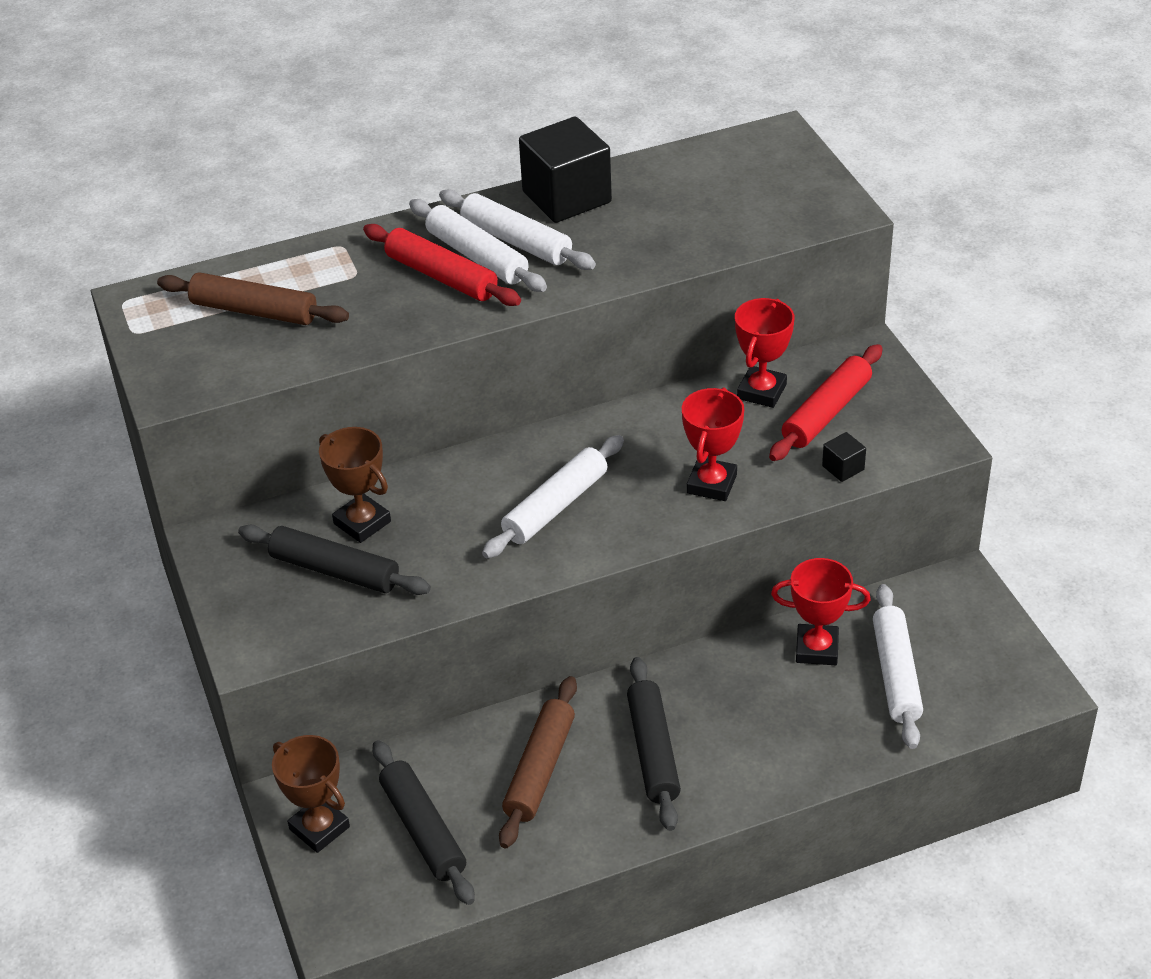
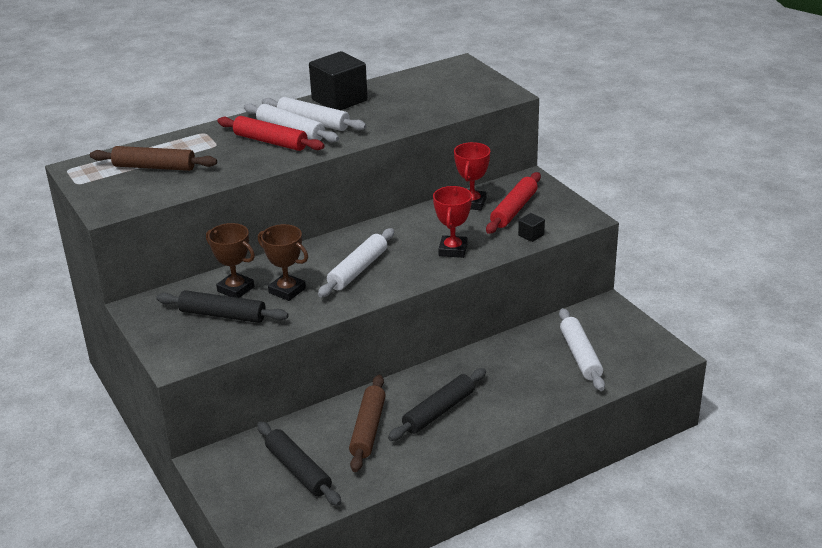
camera: 10 degrees left, 10 degrees down
(319, 828) = (228, 477): brown trophy -> brown trophy (287, 290)
(653, 751) = (438, 411): black rolling pin -> black rolling pin turned 60 degrees clockwise
(817, 649) = (528, 348): red trophy -> none

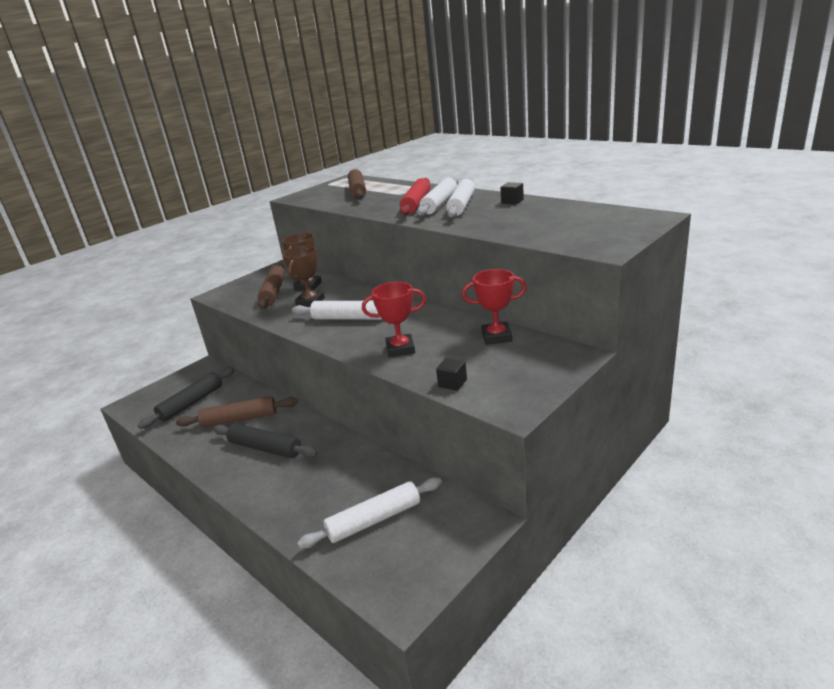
camera: 75 degrees right, 5 degrees down
(223, 315) = (274, 292): black rolling pin -> brown rolling pin
(339, 100) = (512, 201): black cube -> black cube, size x0.43
(514, 210) = (500, 361): red rolling pin -> none

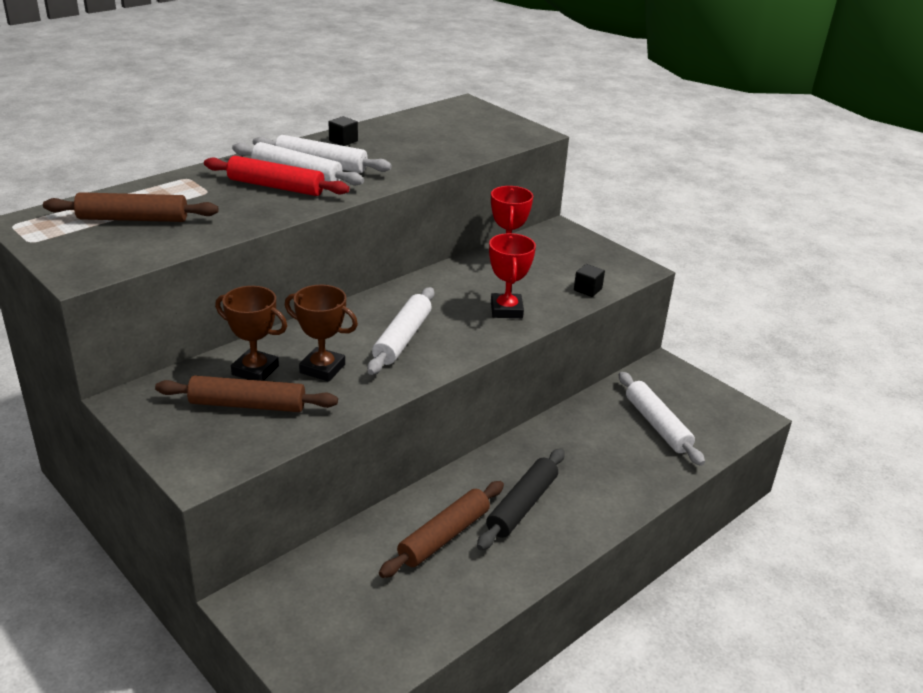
camera: 90 degrees left, 5 degrees up
(191, 403) = (372, 601): black rolling pin -> none
(239, 419) = (444, 536): brown rolling pin -> brown rolling pin turned 45 degrees clockwise

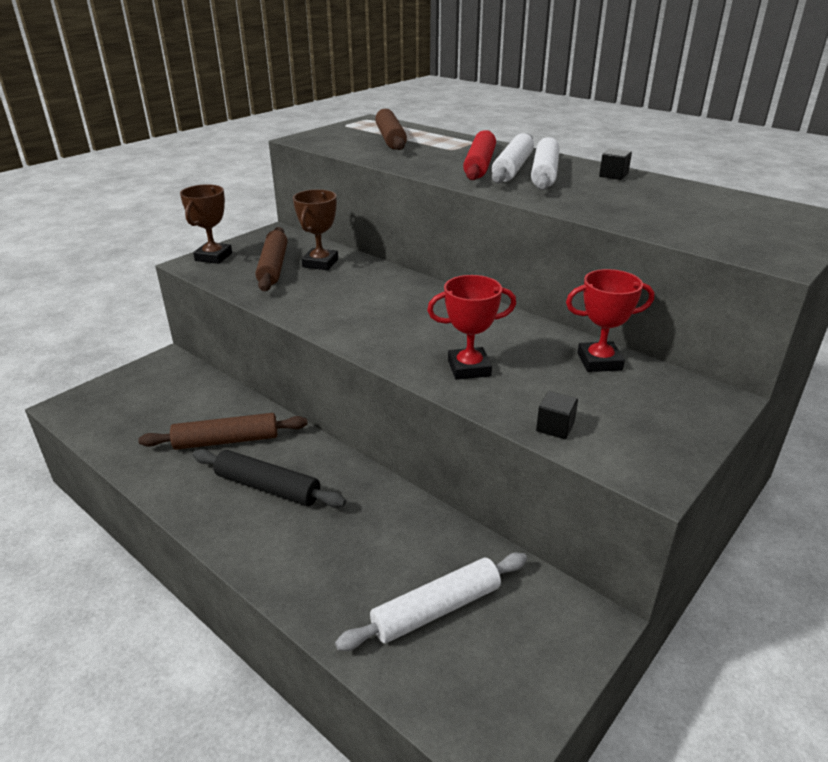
camera: 85 degrees right, 0 degrees up
(322, 369) = (327, 286): brown trophy -> brown trophy (213, 257)
(402, 338) = (387, 315): white rolling pin -> none
(444, 536) = (226, 441): brown rolling pin -> brown rolling pin turned 45 degrees counterclockwise

